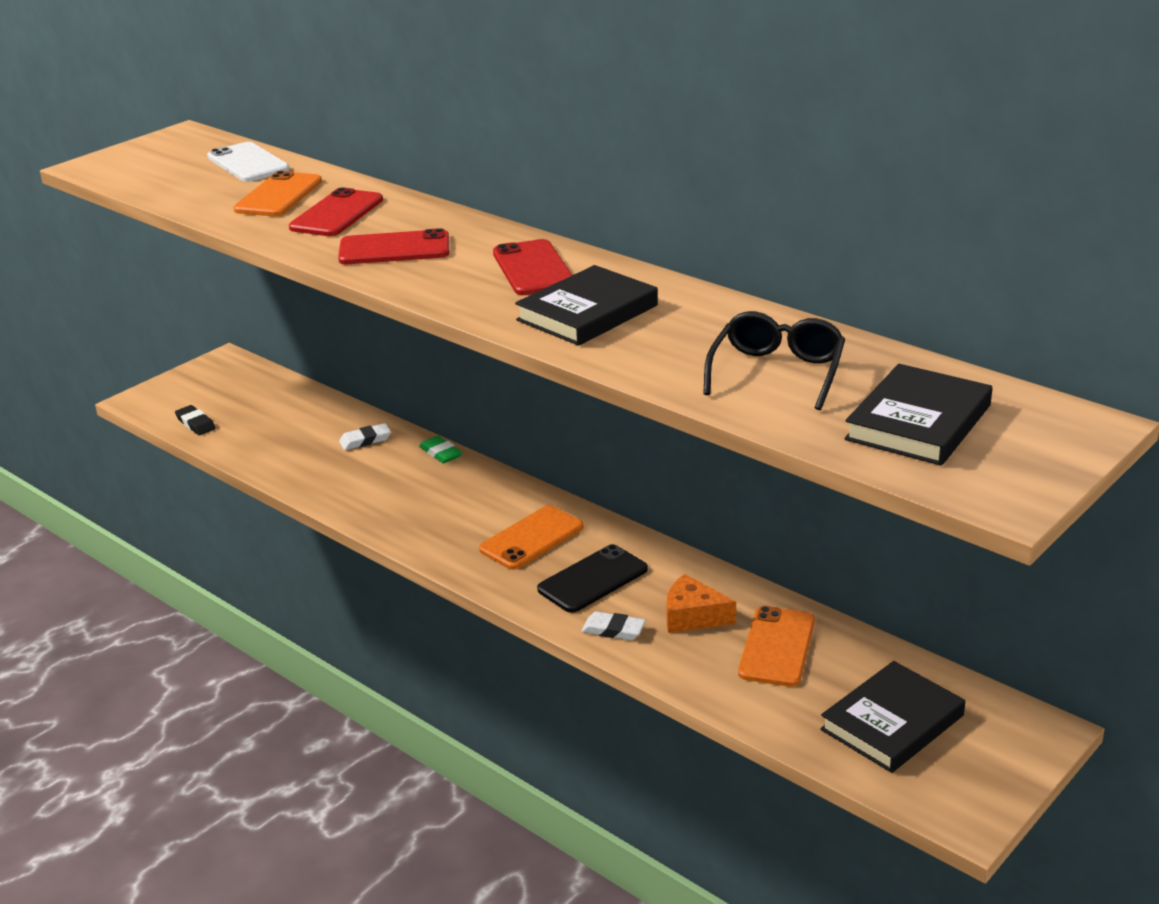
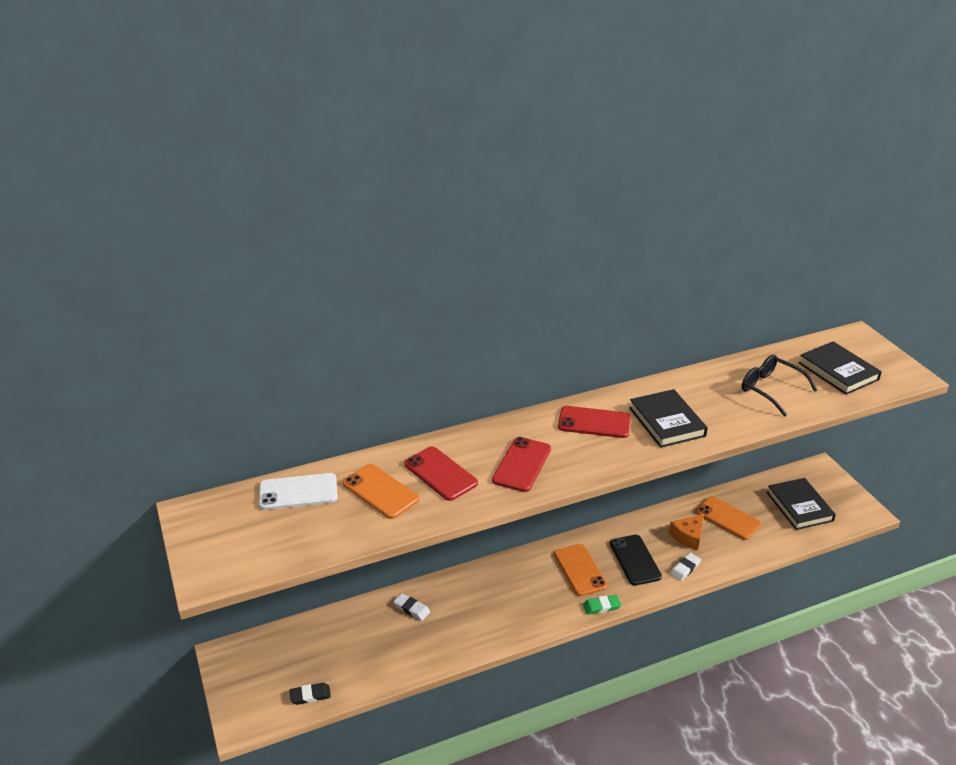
camera: 65 degrees left, 5 degrees up
(365, 440) = (411, 609): white eraser -> white eraser turned 60 degrees counterclockwise
(441, 453) = (456, 578): green eraser -> green eraser (601, 606)

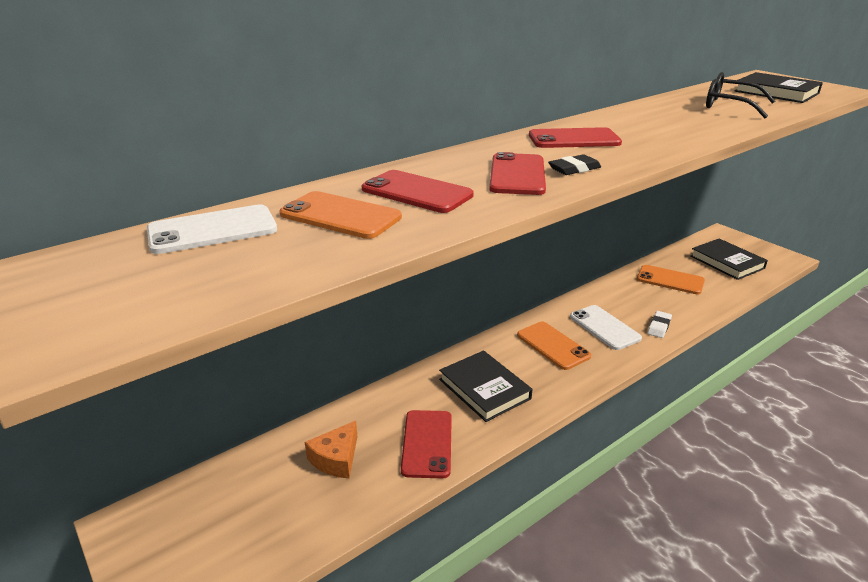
camera: 15 degrees left, 5 degrees down
(310, 695) = (266, 554): black eraser -> black eraser (574, 169)
(411, 609) = (376, 418): white eraser -> none
(442, 638) = (427, 443): none -> red phone
(601, 606) = (596, 375): green eraser -> none
(635, 560) = (604, 327): black phone -> white phone
(667, 422) = (652, 132): black book -> black book (484, 389)
(688, 536) = (643, 299): orange cheese -> orange cheese (336, 459)

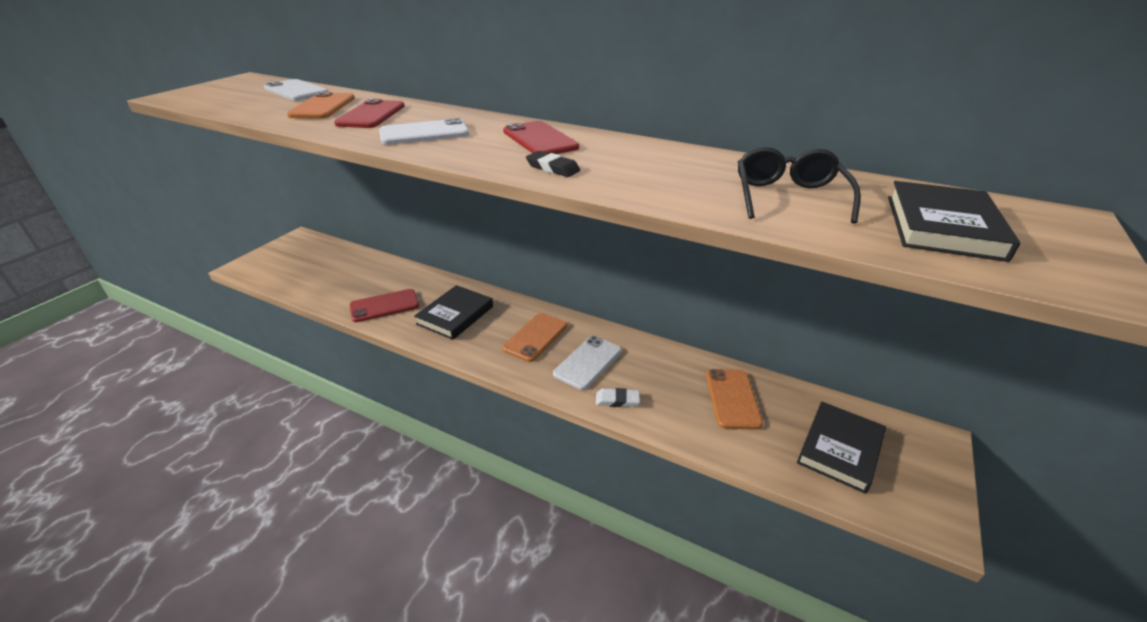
camera: 65 degrees right, 5 degrees up
(336, 459) = (360, 278): orange cheese -> none
(517, 175) = (424, 133): red phone -> white phone
(574, 169) = (451, 147): black eraser -> black eraser (552, 168)

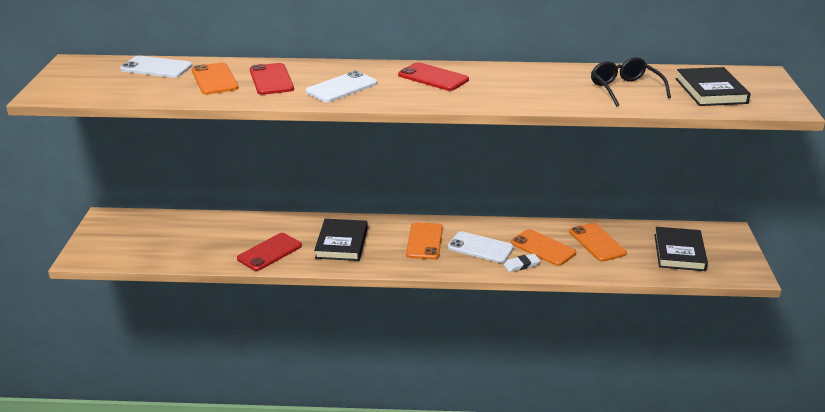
camera: 25 degrees left, 5 degrees down
(552, 168) = (470, 97): black eraser -> none
(588, 362) = (480, 248): white phone -> white phone turned 75 degrees counterclockwise
(659, 385) = (543, 248): none -> orange phone

